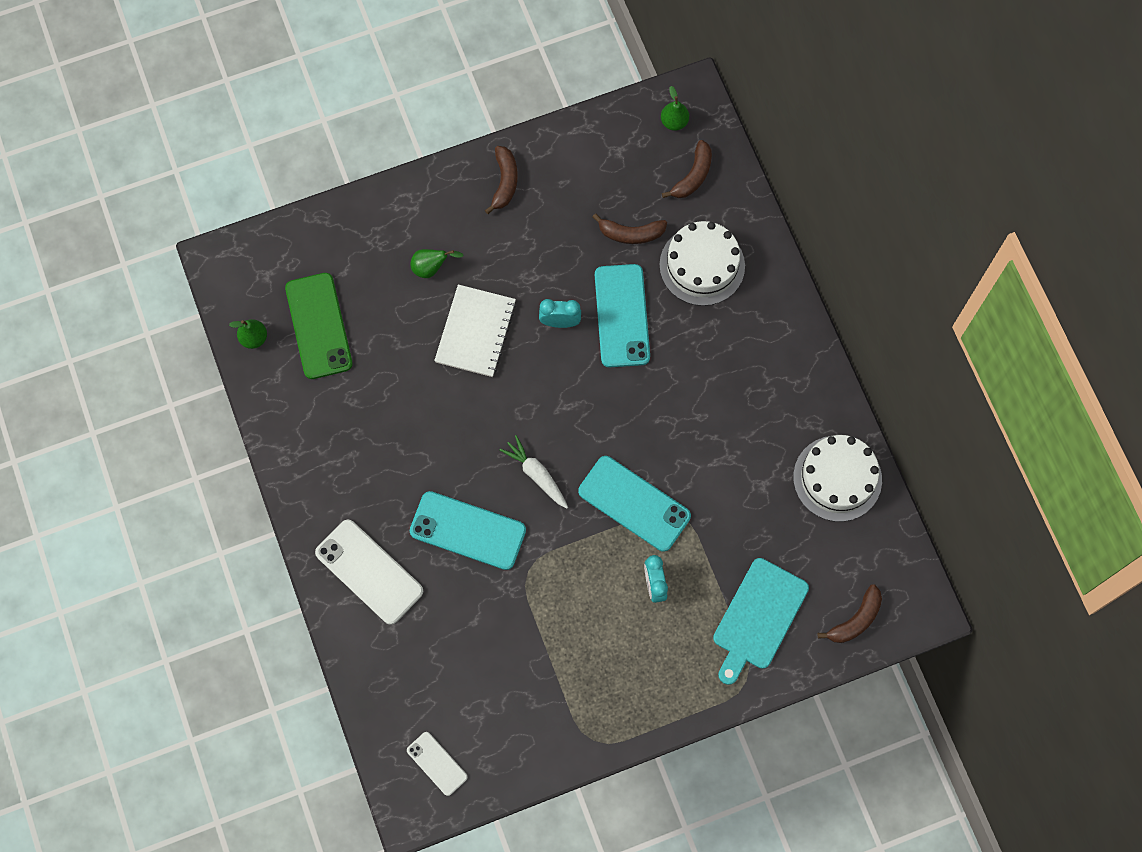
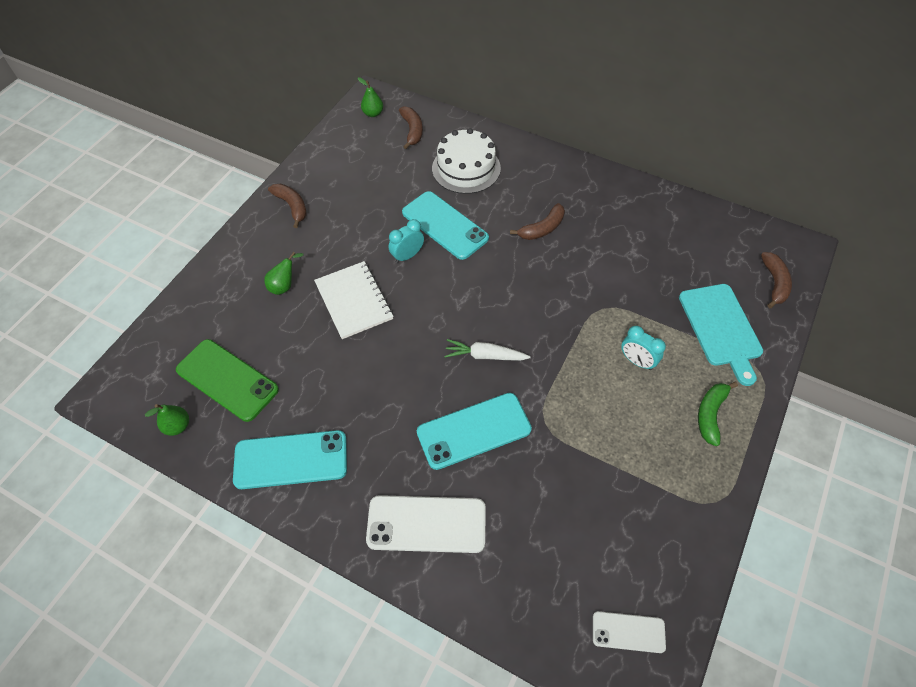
camera: 40 degrees left, 15 degrees down
(631, 233) = (404, 181): brown banana -> brown banana (542, 228)
(634, 504) = (569, 323): turquoise phone -> turquoise phone (291, 460)
(664, 677) = (710, 414): none -> green banana
(837, 478) = (670, 217): white cake -> none

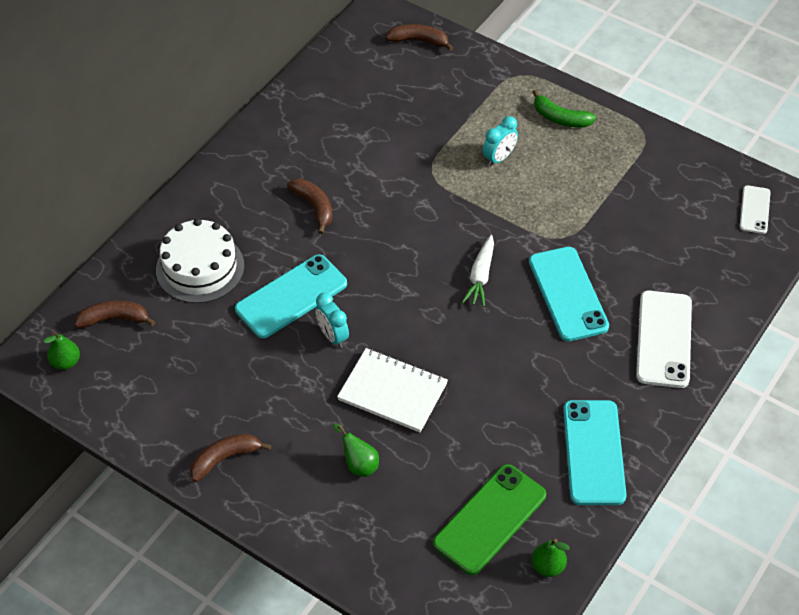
camera: 85 degrees left, 5 degrees down
(354, 301) = (392, 392): white notebook -> white notebook turned 45 degrees clockwise
(721, 328) = (467, 90): turquoise cutting board -> none

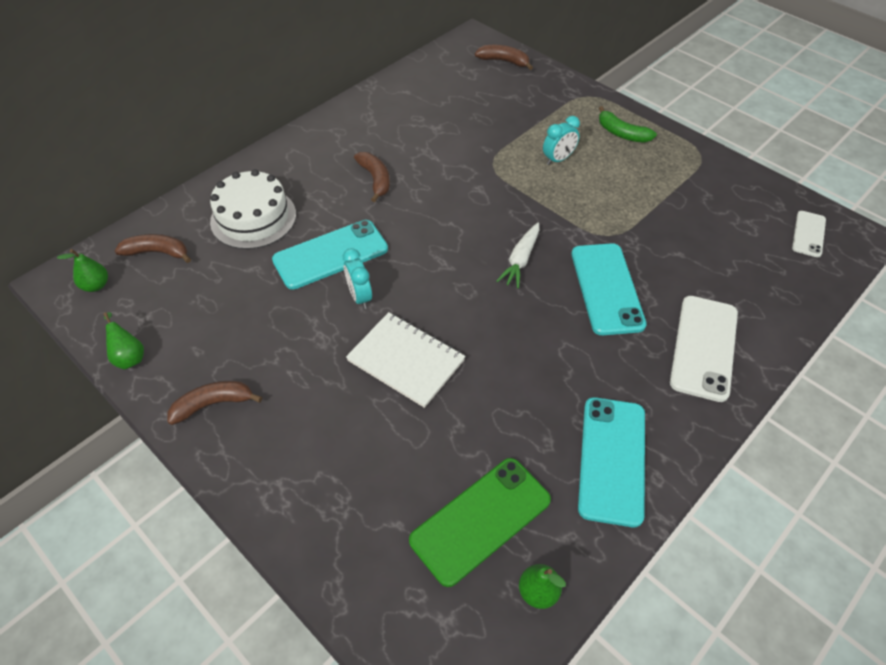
camera: 10 degrees right, 0 degrees up
(358, 464) = (350, 432): green pear -> green pear (129, 357)

